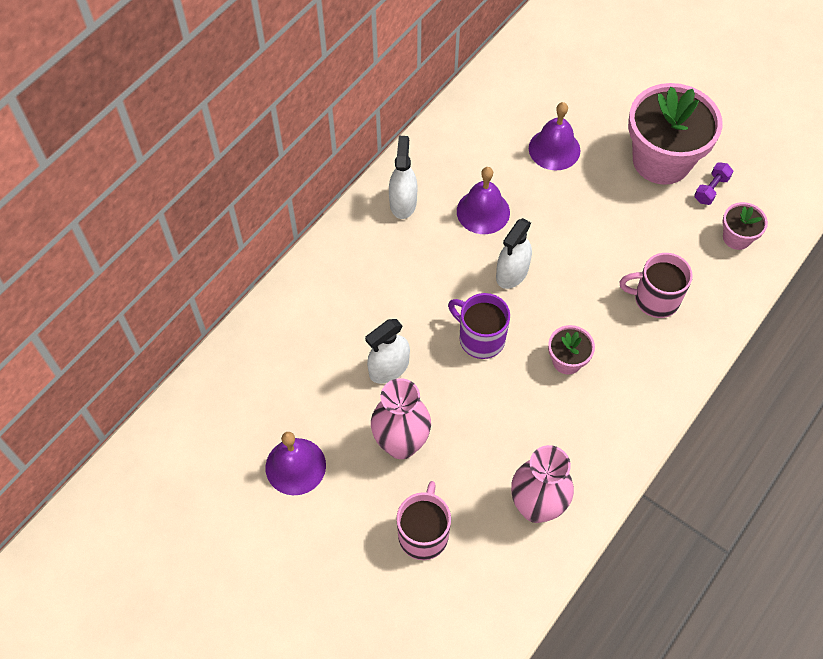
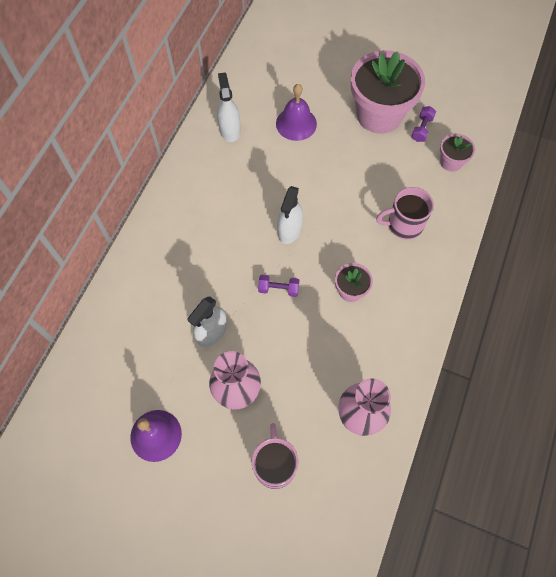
camera: 15 degrees left, 5 degrees up
(403, 203) = (189, 193): white spray bottle -> white spray bottle (229, 130)
(480, 338) = (278, 289): purple mug -> purple dumbbell
(483, 211) = (254, 185): purple bell -> none

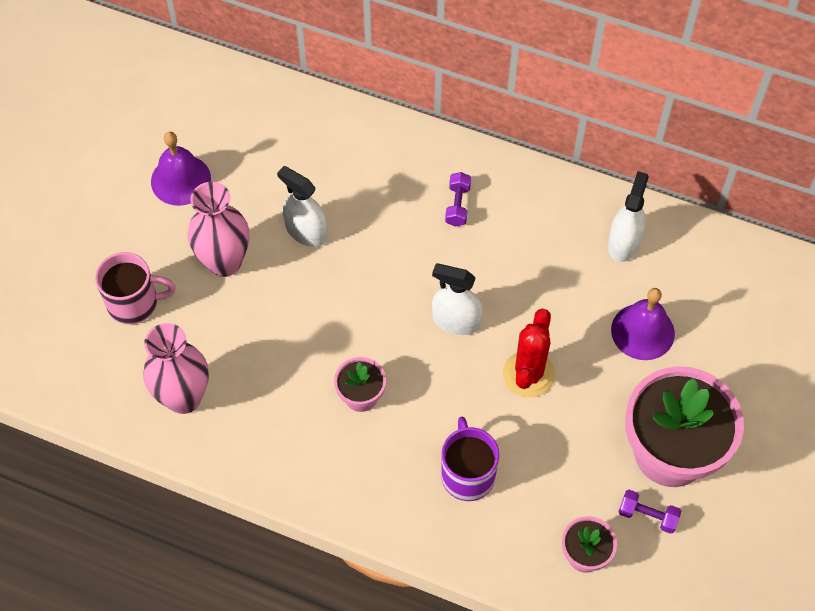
camera: 90 degrees right, 5 degrees down
(229, 130) = (623, 243): white spray bottle -> white spray bottle turned 60 degrees counterclockwise
(278, 289) = (365, 307): purple dumbbell -> purple dumbbell (457, 205)
(329, 188) = (528, 374): none -> red cactus
(404, 224) = (467, 474): pink mug -> purple mug

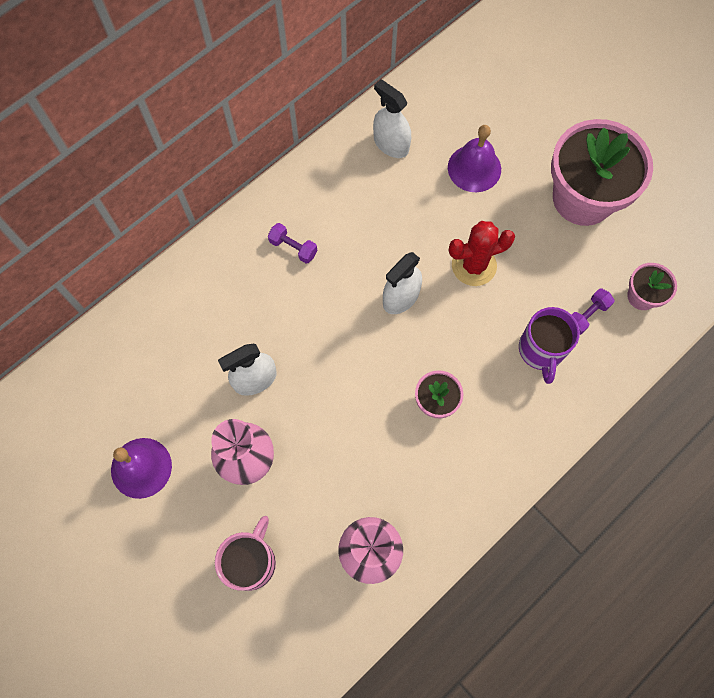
camera: 65 degrees left, 10 degrees up
(467, 474) = (541, 350): purple mug -> purple mug turned 105 degrees counterclockwise
(528, 374) = (474, 265): red cactus -> red cactus turned 60 degrees counterclockwise
(647, 516) = (627, 238): purple dumbbell -> purple dumbbell (587, 315)

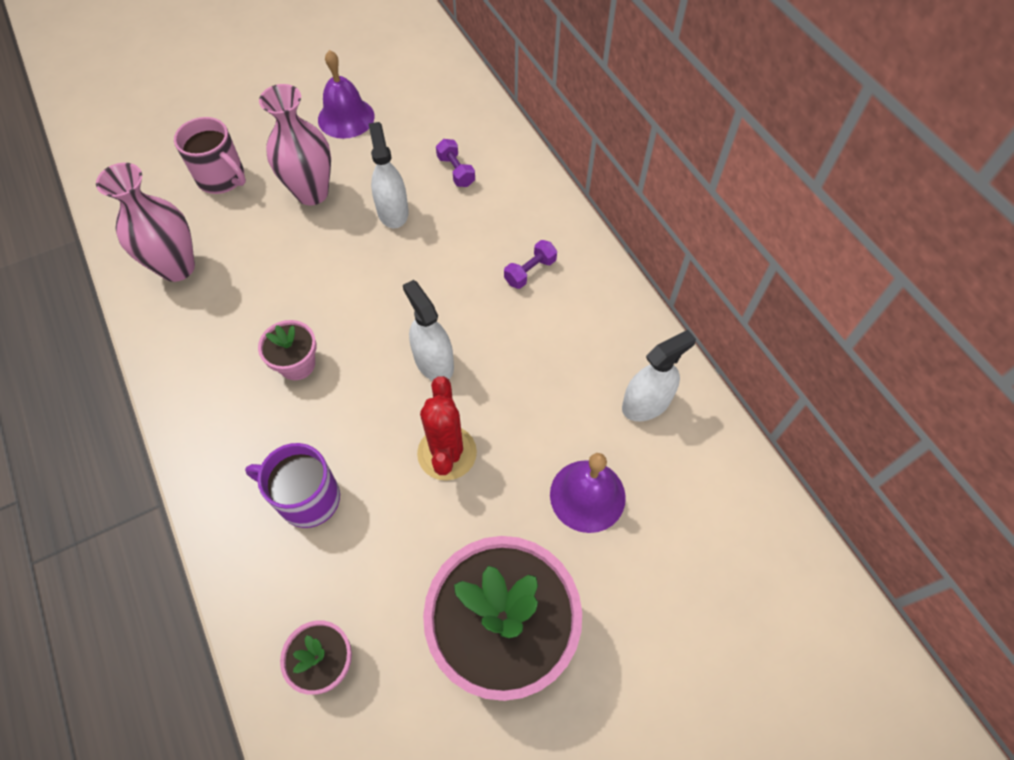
camera: 105 degrees right, 10 degrees down
(587, 315) = (330, 573): purple dumbbell -> purple dumbbell (456, 171)

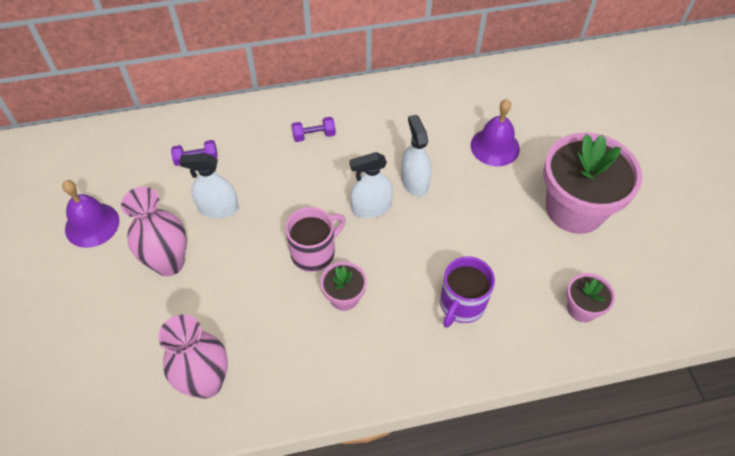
camera: 75 degrees left, 5 degrees down
(222, 178) = (114, 335): pink mug -> pink mug (314, 253)
(447, 453) = (447, 214): red cactus -> none
(530, 271) = (314, 135): purple dumbbell -> purple dumbbell turned 75 degrees counterclockwise
(646, 403) = (439, 102): white spray bottle -> white spray bottle (414, 182)

